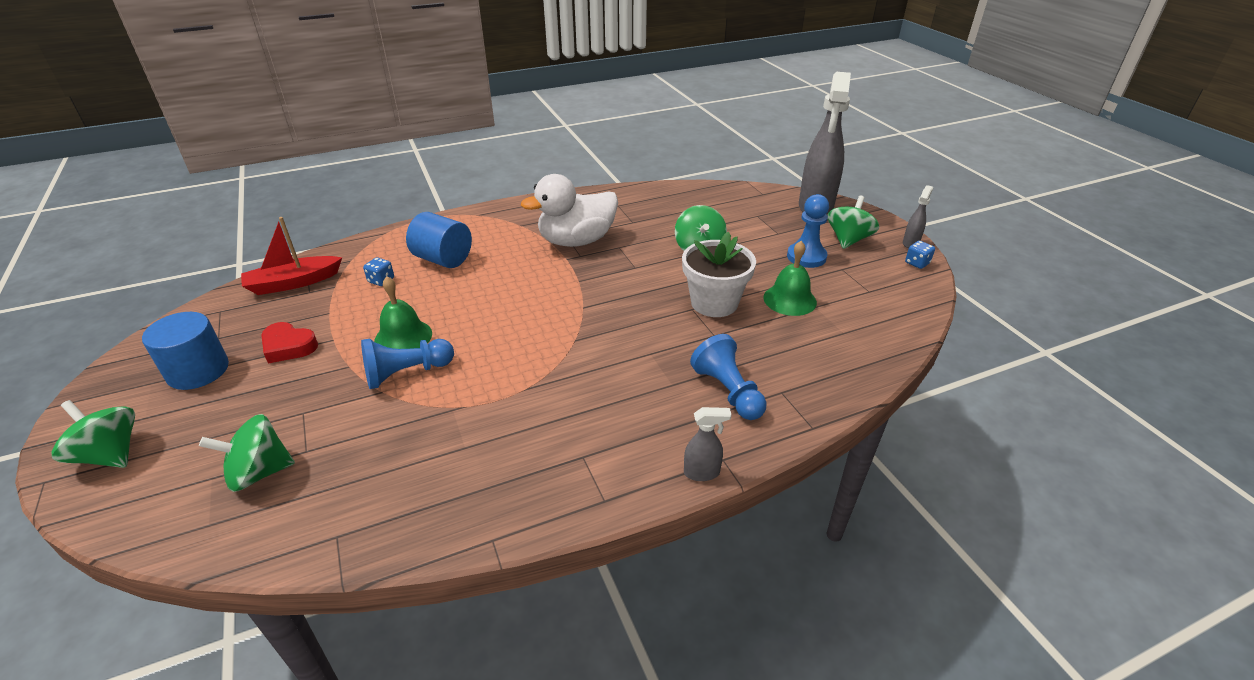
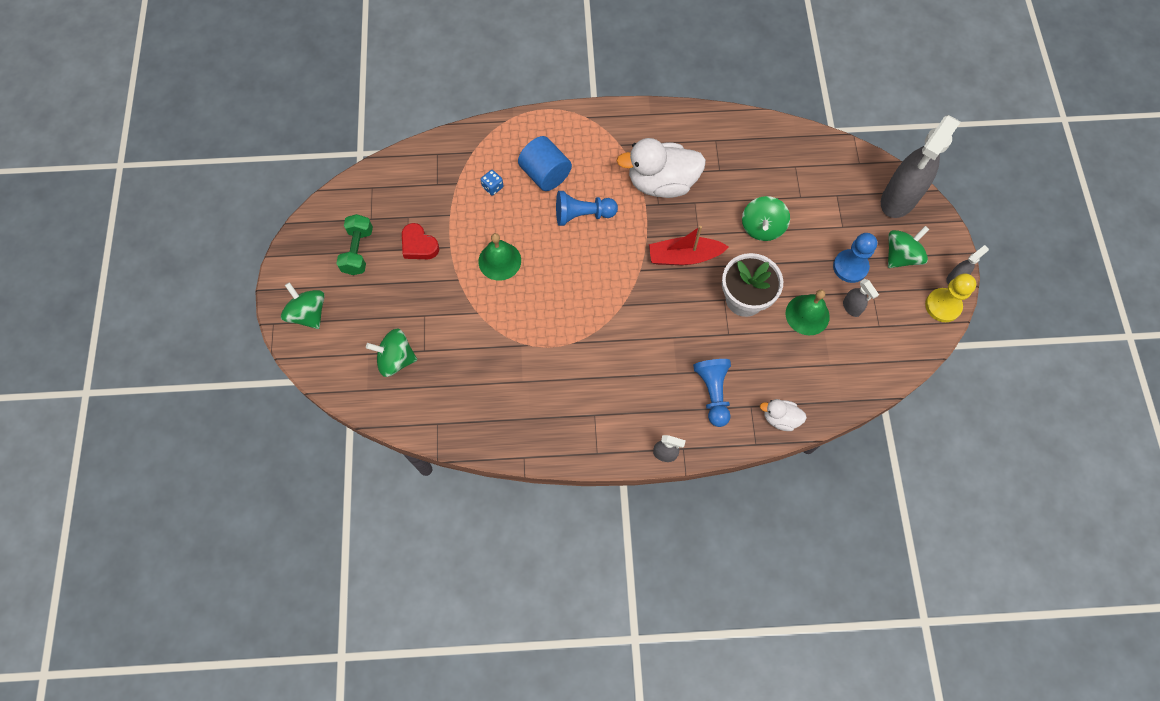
camera: 20 degrees right, 30 degrees up
(198, 371) = (358, 251): blue cylinder -> green dumbbell
(293, 283) = (426, 169): red boat -> red boat (684, 256)
(407, 373) = (496, 300): blue pawn -> blue pawn (582, 215)
(824, 394) = (780, 418): none -> white duck
(831, 284) = (851, 308): none -> grey spray bottle
(917, 263) = (943, 306): blue dice -> yellow pawn

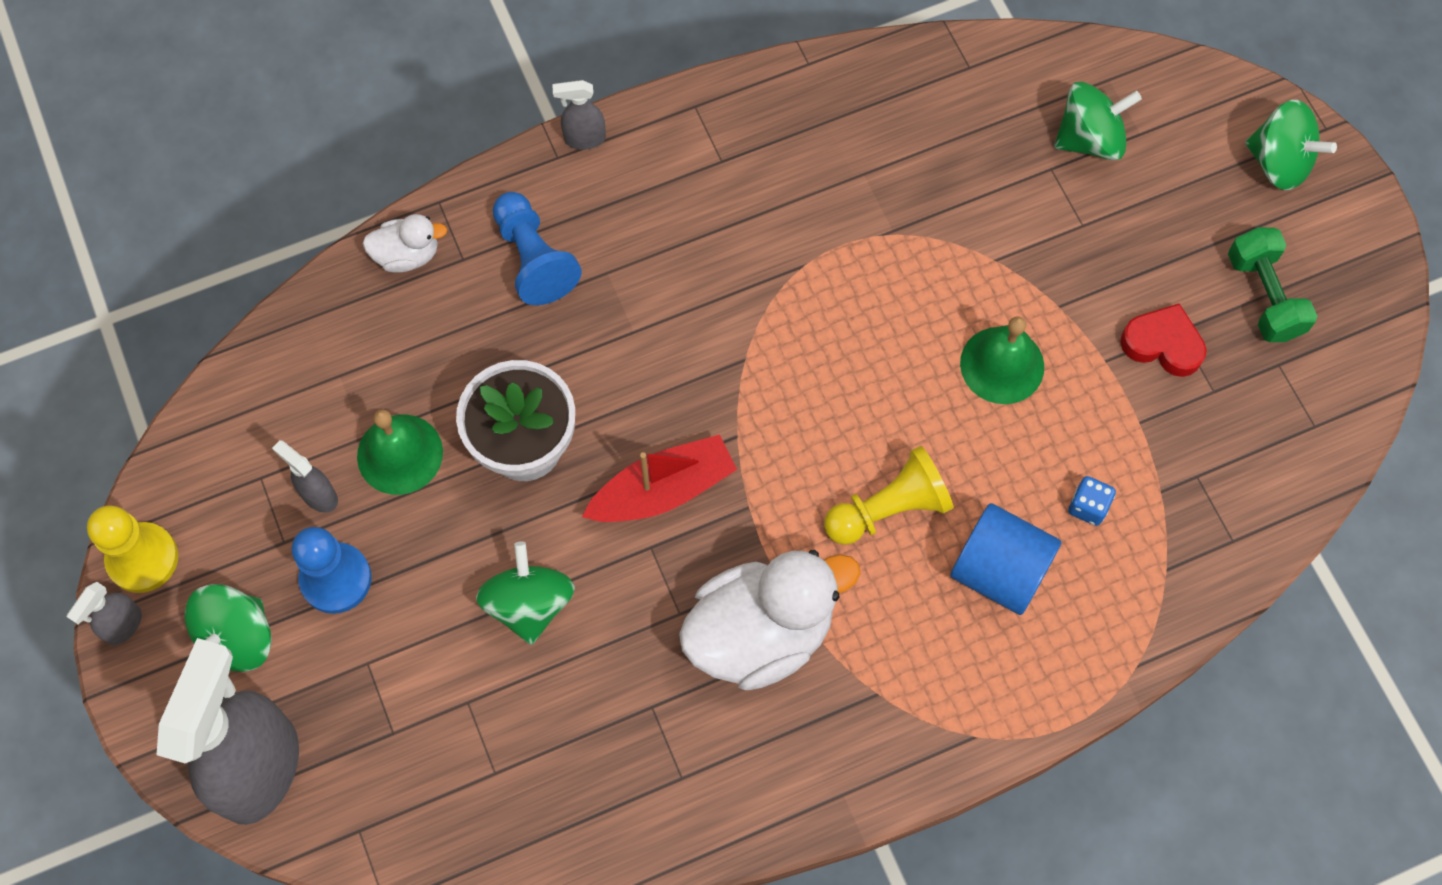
camera: 160 degrees right, 0 degrees up
(582, 215) = (888, 509): blue pawn -> yellow pawn

